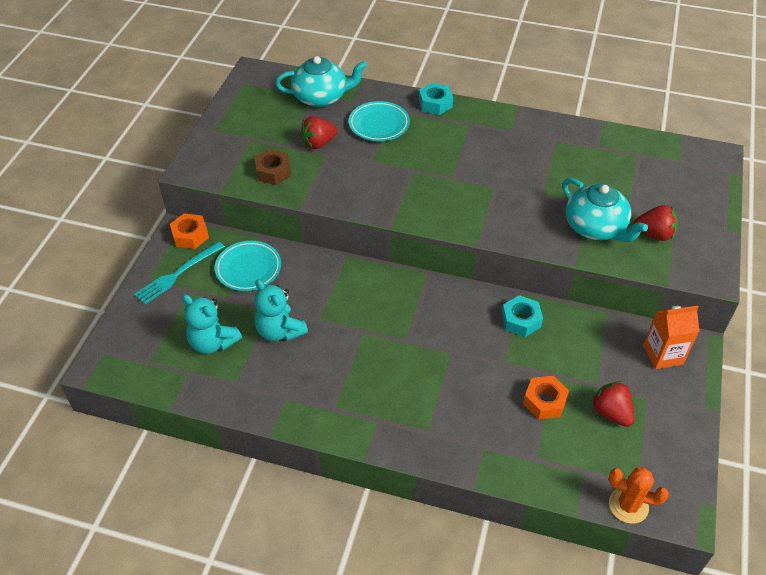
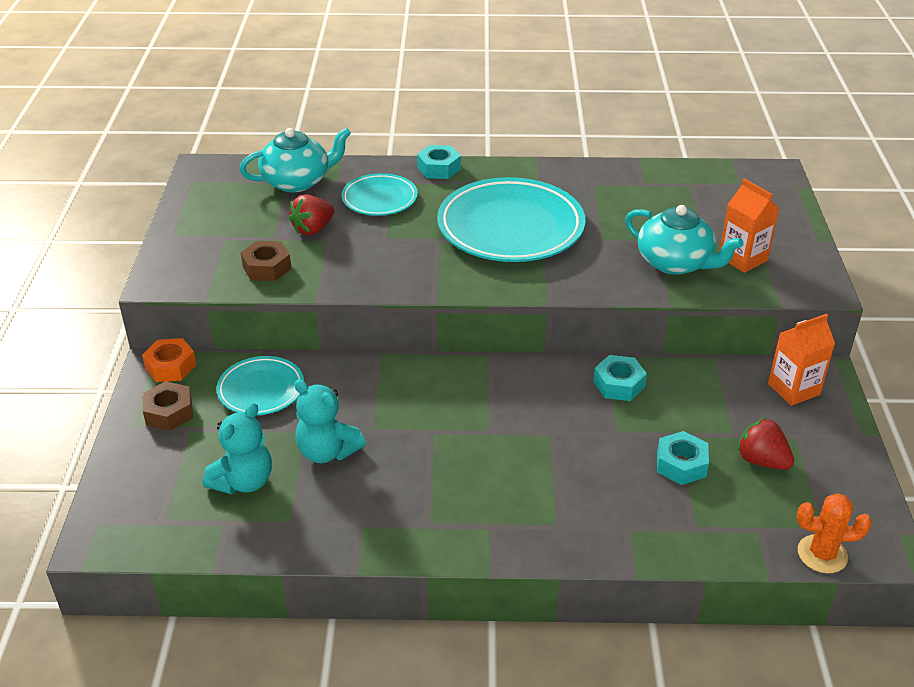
camera: 15 degrees left, 10 degrees down
(178, 274) = (169, 412): turquoise fork -> brown nut
(213, 342) = (243, 481): turquoise teddy bear -> turquoise teddy bear turned 75 degrees counterclockwise
(473, 169) = (510, 227): none -> turquoise plate
(544, 401) = (681, 464): orange nut -> turquoise nut
(654, 234) = (742, 259): red strawberry -> orange carton

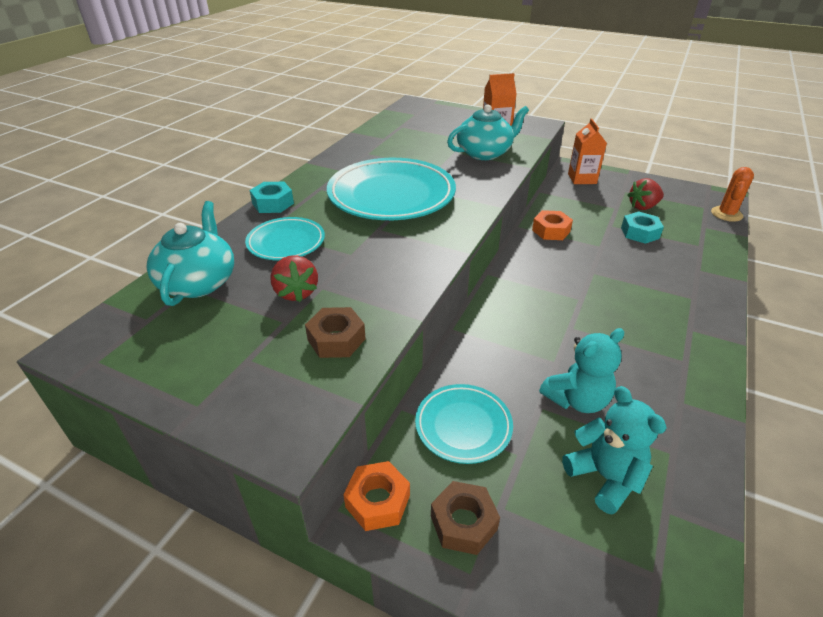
camera: 65 degrees left, 0 degrees up
(618, 384) = (551, 231): turquoise nut -> orange nut

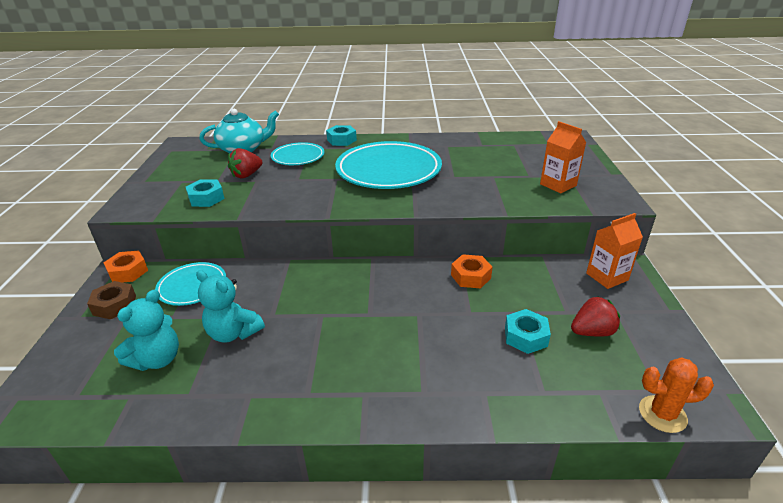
camera: 65 degrees right, 5 degrees down
(336, 339) = (206, 198): brown nut -> turquoise nut
(485, 153) = (509, 188): turquoise teapot -> none
(643, 207) = (592, 332): red strawberry -> red strawberry turned 120 degrees clockwise

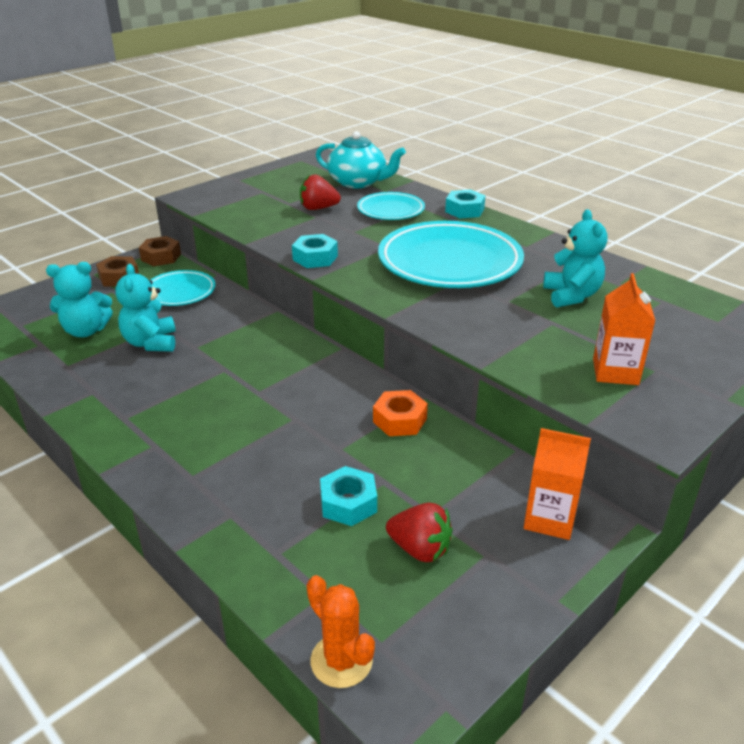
camera: 45 degrees right, 0 degrees up
(128, 272) = (161, 257): orange nut -> brown nut
(206, 198) = (254, 215): turquoise nut -> turquoise nut (315, 258)
(476, 160) = (571, 296): none -> turquoise teddy bear

